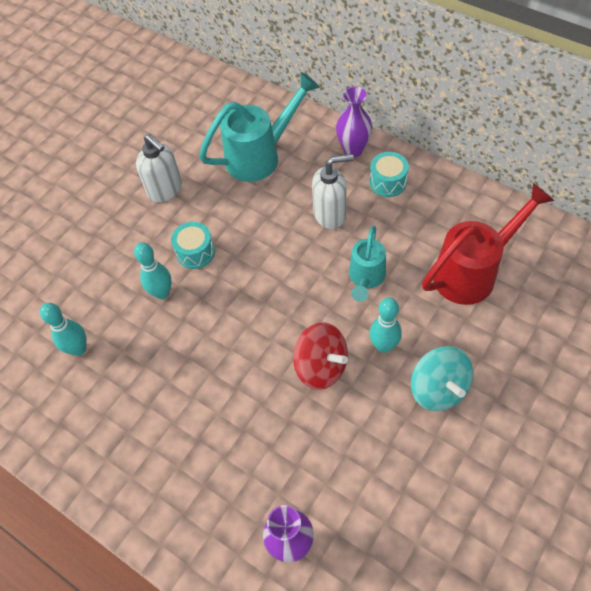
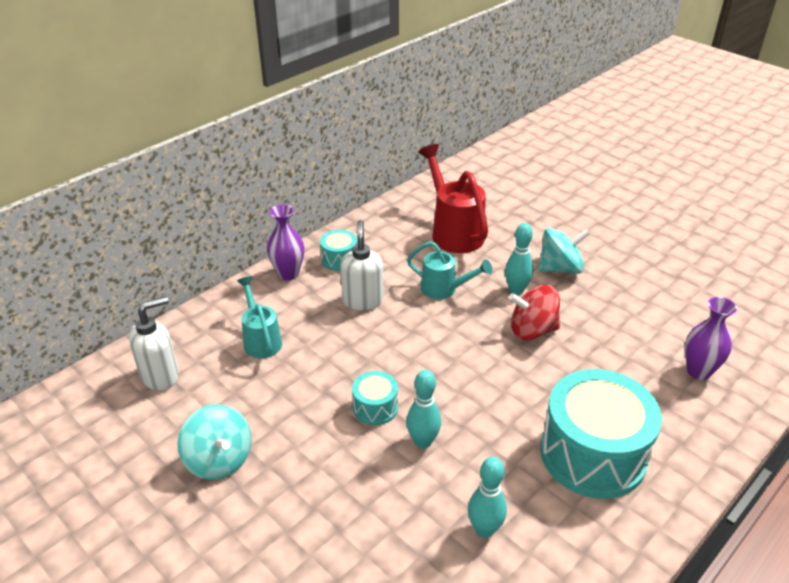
camera: 85 degrees left, 20 degrees down
(132, 168) = (219, 460): none -> turquoise spinning top
(161, 430) = (593, 454): none -> turquoise drum
(165, 190) = (271, 428): white soap dispenser -> white soap dispenser (160, 376)
(261, 155) = (261, 339): turquoise watering can -> turquoise watering can, size x0.61
(321, 366) = (532, 330): red spinning top -> red spinning top turned 135 degrees counterclockwise

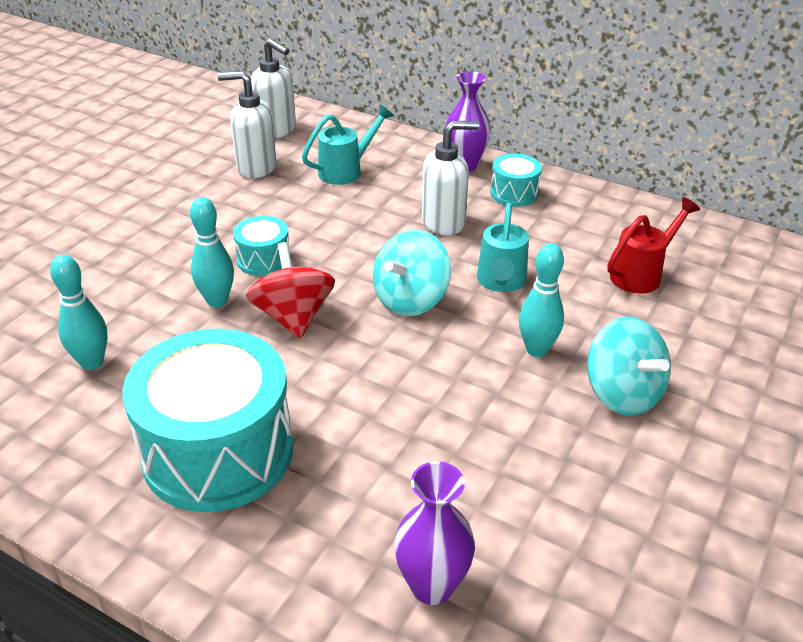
camera: 75 degrees right, 0 degrees up
(219, 460) = (175, 182): turquoise spinning top -> turquoise spinning top (410, 300)
(223, 397) = (256, 167): none -> white soap dispenser
(453, 231) = (642, 274): red watering can -> red watering can, size x0.61
(532, 330) = (452, 373): red spinning top -> red spinning top (293, 317)

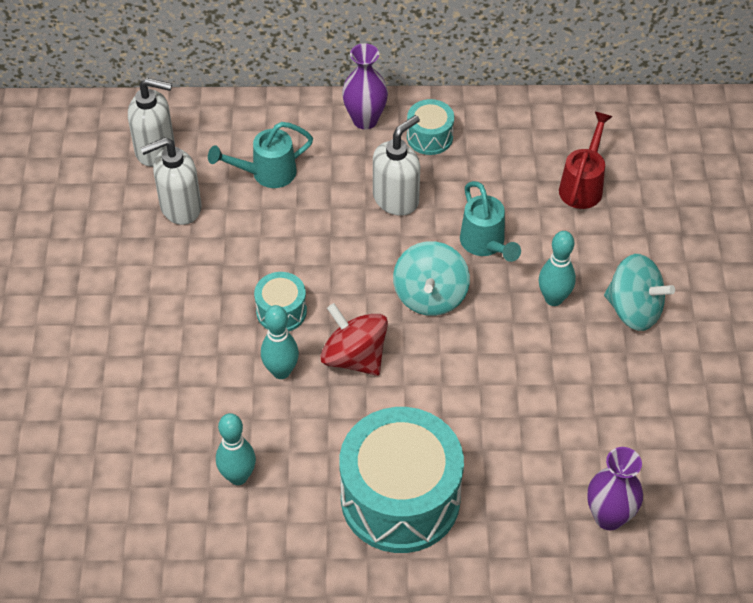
camera: 30 degrees left, 15 degrees up
(347, 170) = (266, 174): turquoise watering can -> turquoise watering can turned 135 degrees counterclockwise

